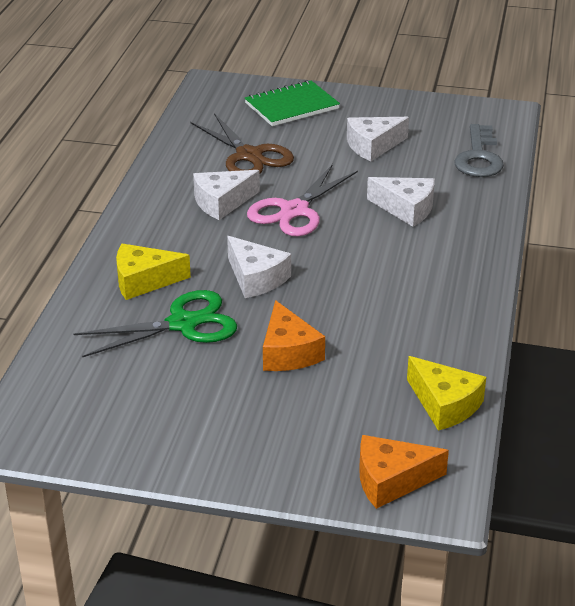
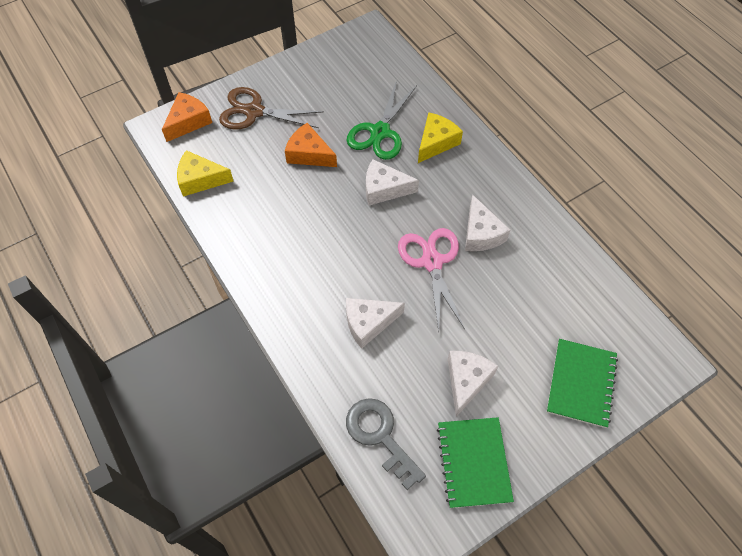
camera: 135 degrees right, 25 degrees up
(222, 202) = (481, 233): white cheese -> white cheese turned 150 degrees clockwise
(249, 156) = (527, 294): brown scissors -> brown scissors (254, 112)
(425, 117) = (473, 462): none -> green notebook

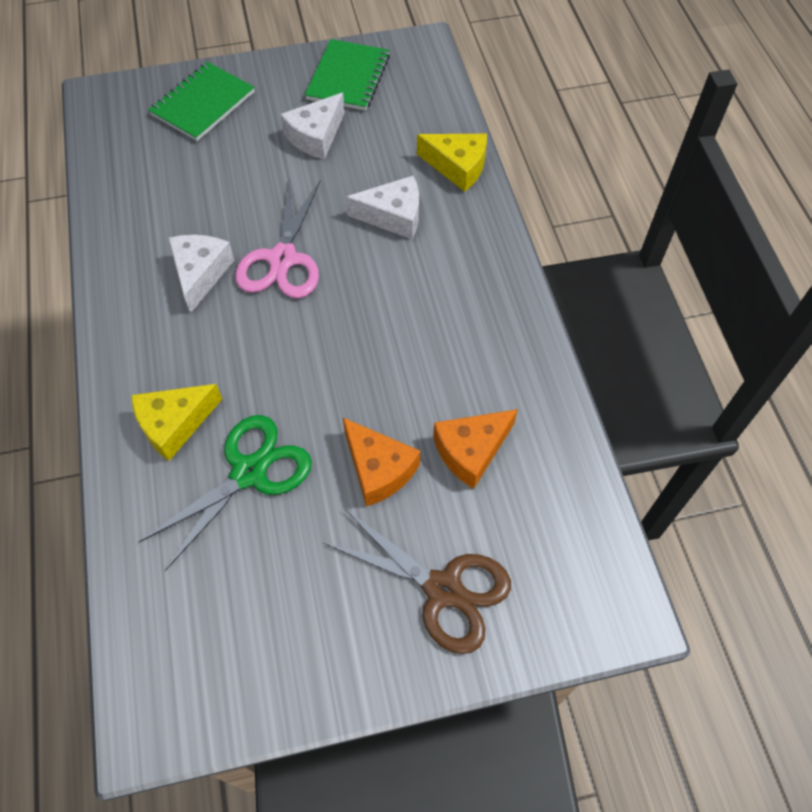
camera: 160 degrees left, 0 degrees up
(188, 122) = (566, 607): orange cheese -> orange cheese (471, 451)
(200, 180) = (564, 478): yellow cheese -> yellow cheese (457, 167)
(380, 436) = (427, 118): grey key -> none
(384, 189) = (292, 373): white cheese -> none

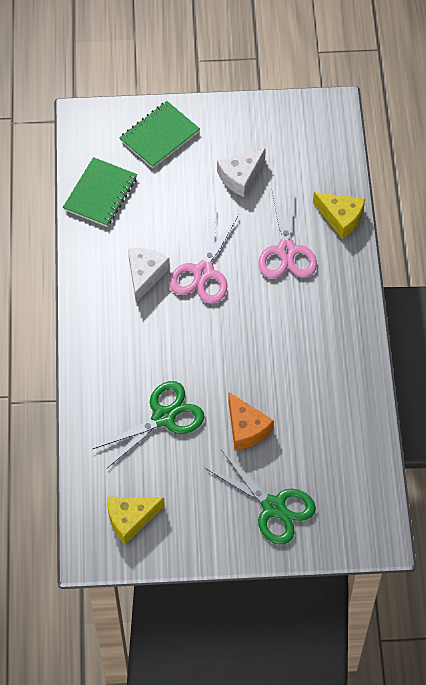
camera: 10 degrees right, 0 degrees up
(174, 424) = (119, 378): yellow cheese -> yellow cheese (130, 519)
(348, 77) = (272, 128): green notebook -> green notebook (100, 193)
(393, 216) = (286, 251): white cheese -> pink scissors
(443, 589) = (273, 507): brown scissors -> green scissors
(471, 451) = (308, 426): orange cheese -> none

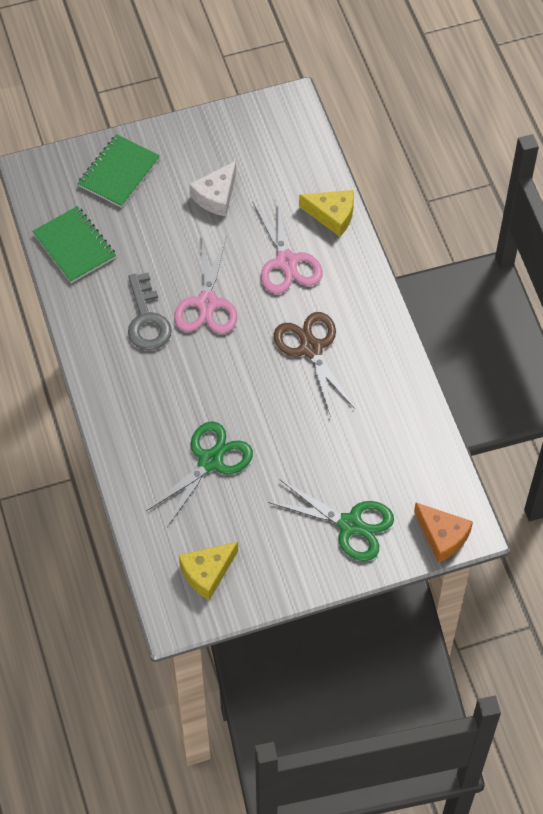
camera: 15 degrees left, 0 degrees up
(100, 193) = (74, 246): green notebook -> green notebook turned 45 degrees counterclockwise
(145, 275) = (147, 319): white cheese -> grey key
(246, 428) = (298, 452): orange cheese -> orange cheese (442, 536)
(285, 336) = (311, 348): none -> brown scissors

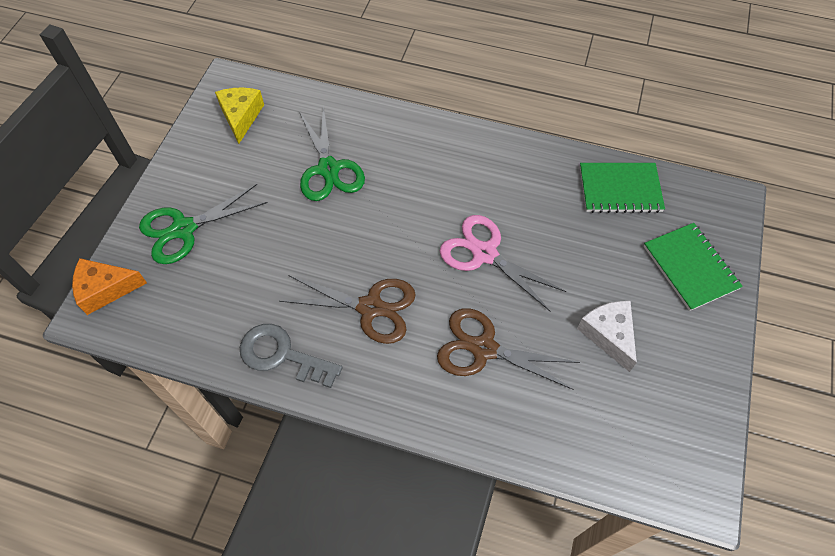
camera: 125 degrees right, 0 degrees up
(147, 319) = (501, 200): grey key -> grey key (281, 355)
(286, 261) = (484, 349): pink scissors -> brown scissors
(332, 215) = (512, 431): yellow cheese -> none

